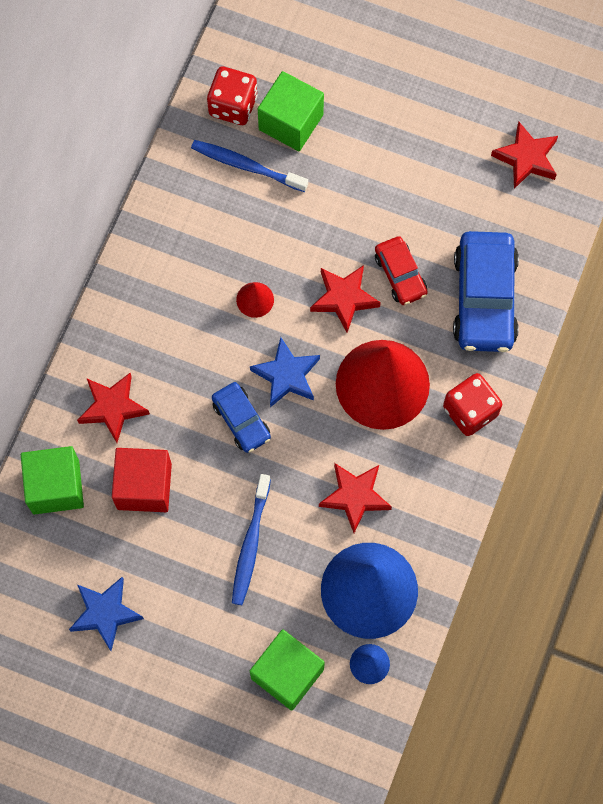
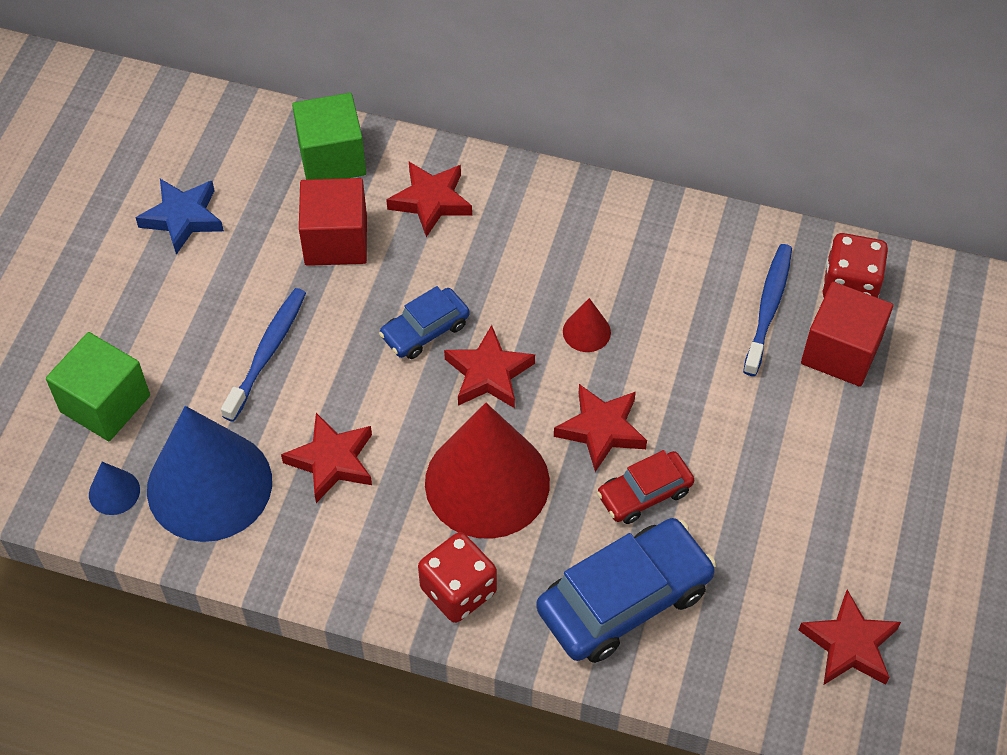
camera: 85 degrees right, 15 degrees down
(250, 544) = (267, 352): blue toothbrush -> blue toothbrush turned 105 degrees clockwise
(286, 375) = (488, 373): blue star -> red star
(291, 122) = (841, 351): green cube -> red cube
(484, 298) = (624, 600): blue car -> blue car turned 150 degrees clockwise

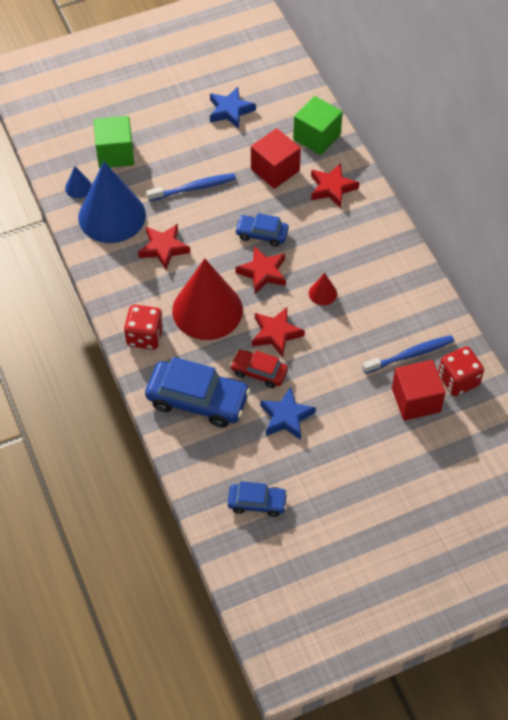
camera: 50 degrees right, 0 degrees up
(743, 513) = (286, 417): none -> blue star
(849, 645) = (257, 503): red star -> blue car

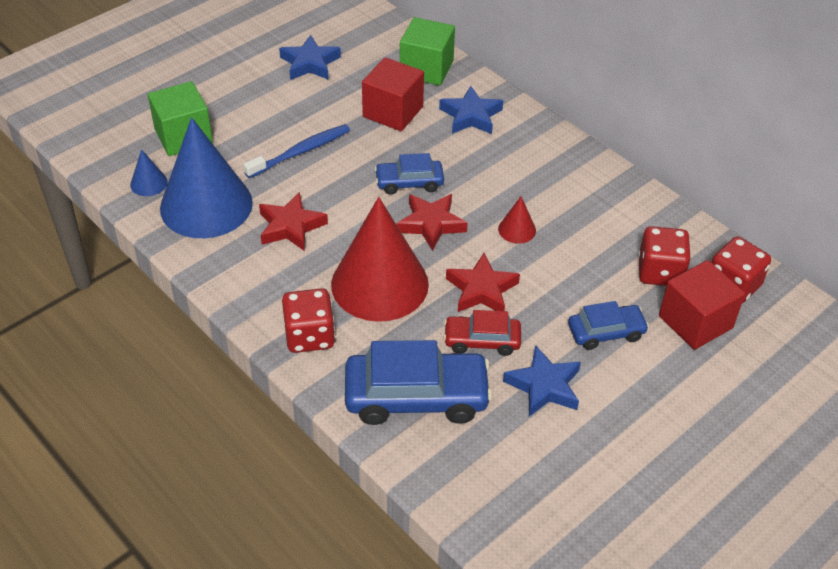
camera: 20 degrees left, 10 degrees down
(257, 503) = (560, 509): blue car -> blue car (606, 332)
(332, 188) = (471, 116): red star -> blue star
(410, 355) = (660, 272): blue toothbrush -> red dice

